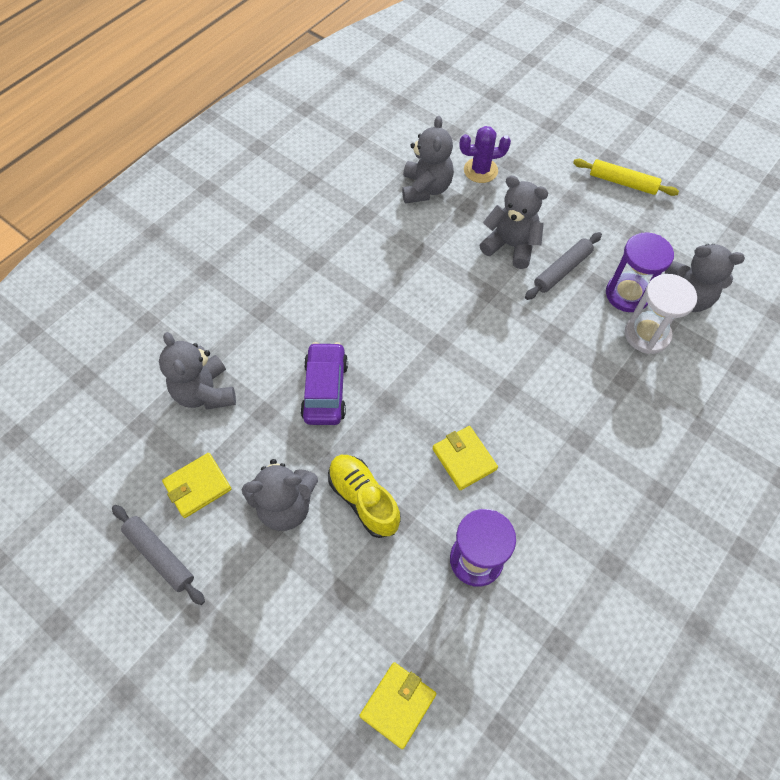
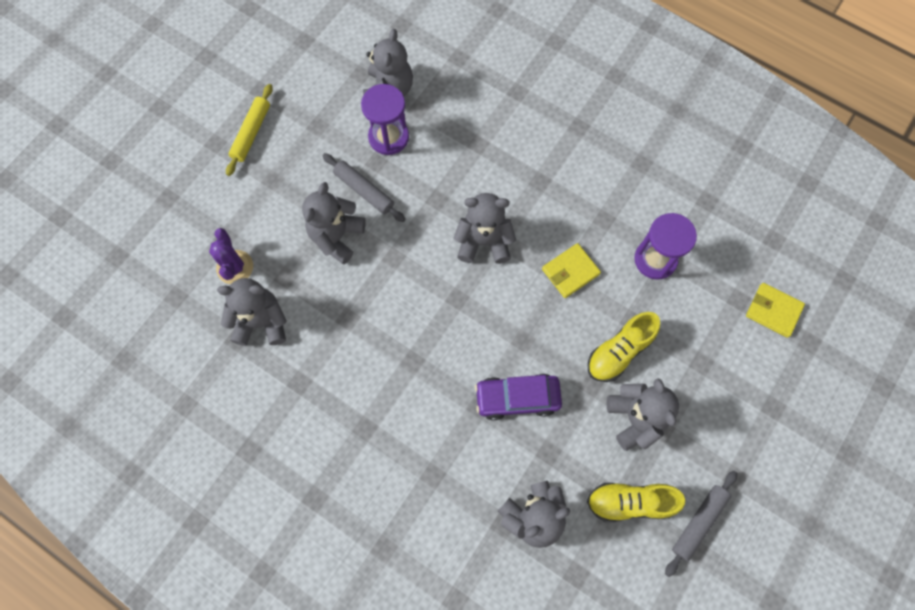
camera: 95 degrees left, 10 degrees up
(197, 486) = (630, 502): yellow wallet -> yellow shoe
(503, 374) = (484, 241): none -> grey teddy bear
(647, 334) = (431, 124): white hourglass -> none

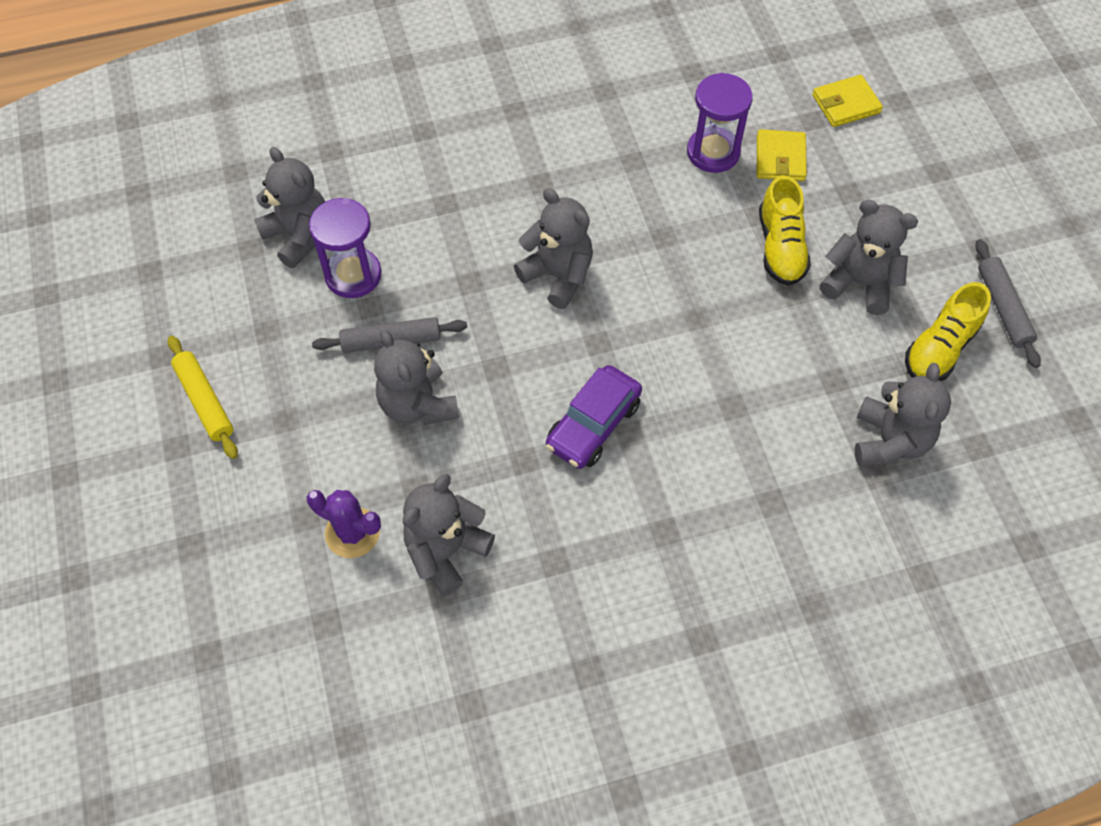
camera: 50 degrees left, 10 degrees down
(484, 241) = (558, 275): grey teddy bear -> grey teddy bear turned 90 degrees clockwise
(517, 398) = (753, 367): purple car -> purple car (593, 425)
(570, 272) = (661, 227): yellow wallet -> yellow wallet (780, 158)

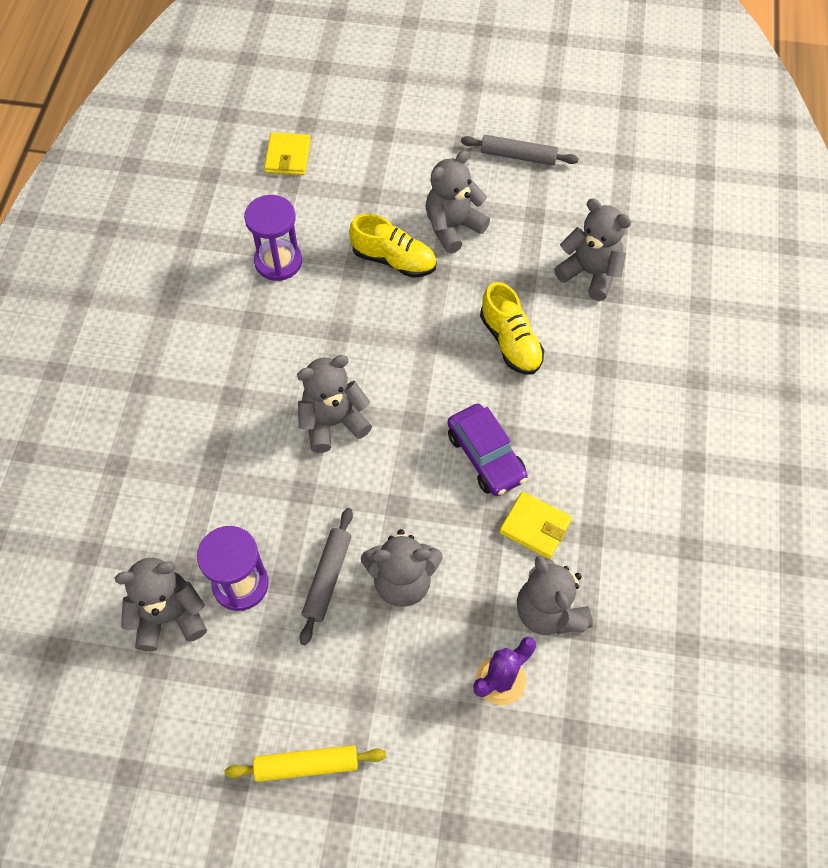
camera: 65 degrees left, 0 degrees up
(780, 158) = (312, 221): yellow wallet -> yellow wallet (535, 527)
(940, 348) = (531, 207): yellow shoe -> yellow shoe (510, 342)

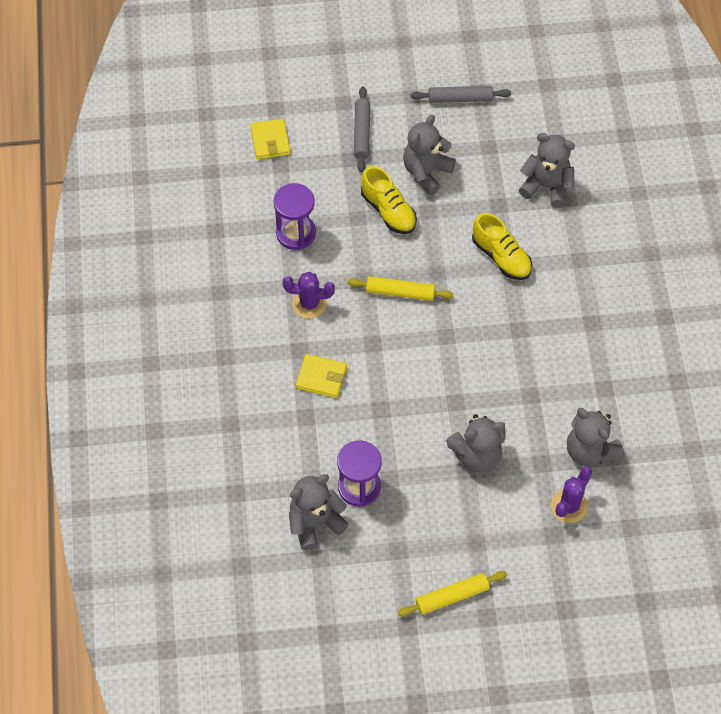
camera: 15 degrees left, 0 degrees up
(264, 345) = (309, 303): none -> purple cactus
(327, 578) = (421, 467): grey rolling pin -> grey rolling pin (361, 133)
(333, 422) = (385, 351): grey teddy bear -> none
(375, 356) = (400, 292): none -> yellow rolling pin
(394, 260) = (388, 211): yellow shoe -> yellow shoe turned 45 degrees clockwise
(486, 456) = (510, 350): purple car -> none
(535, 527) = (562, 393): yellow wallet -> yellow wallet (321, 377)

